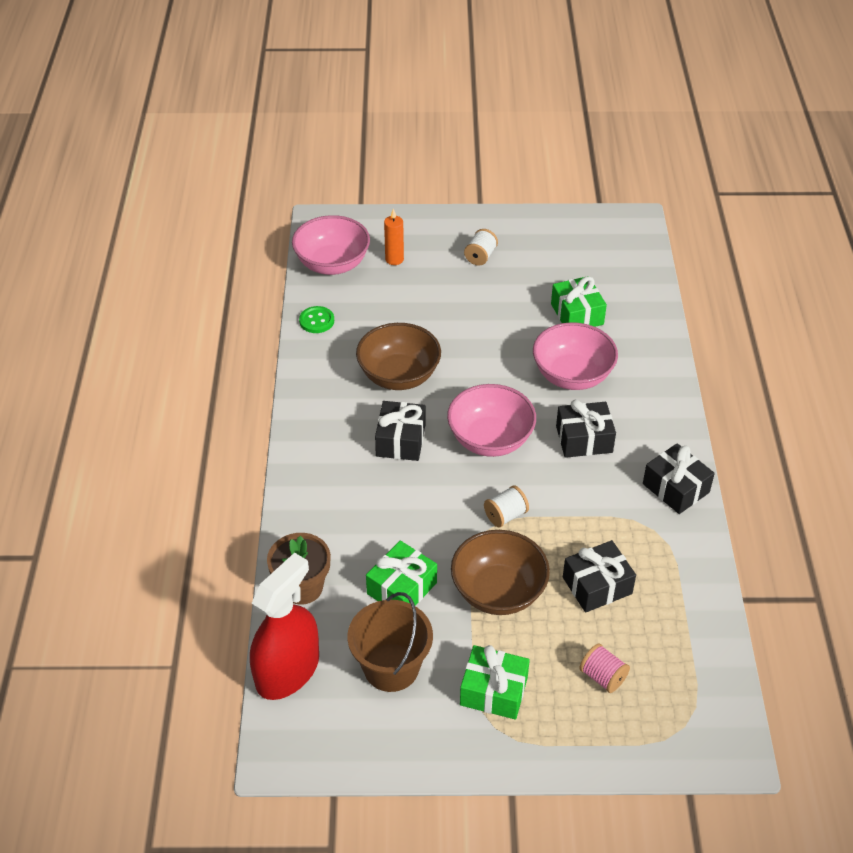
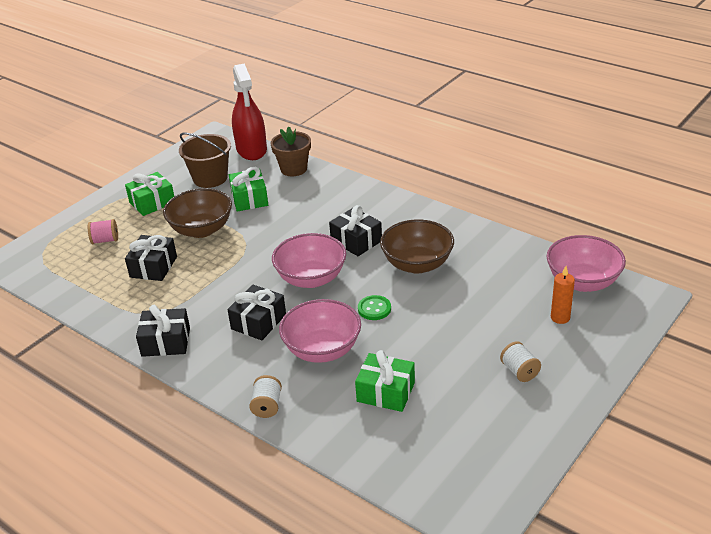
camera: 130 degrees right, 10 degrees down
(316, 321) = (516, 249): green button -> green button (374, 309)
(505, 515) = (246, 256): white spool -> white spool (267, 406)

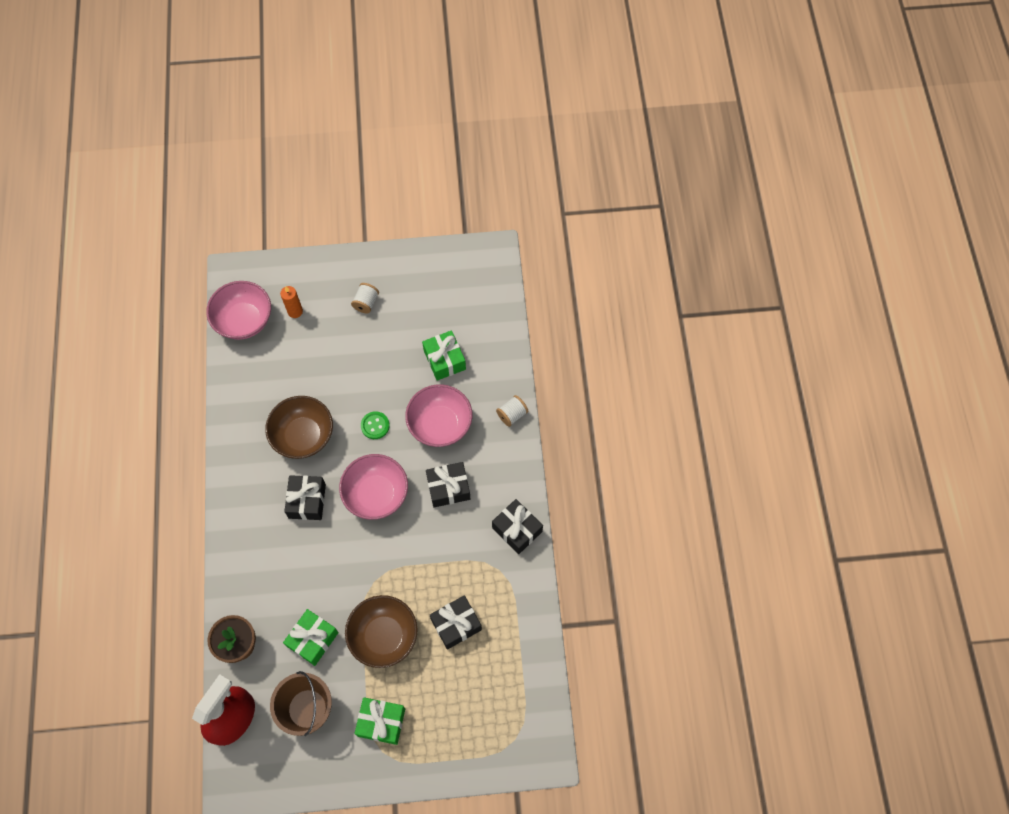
camera: 135 degrees left, 30 degrees up
(105, 240) = (459, 703): pink spool -> none

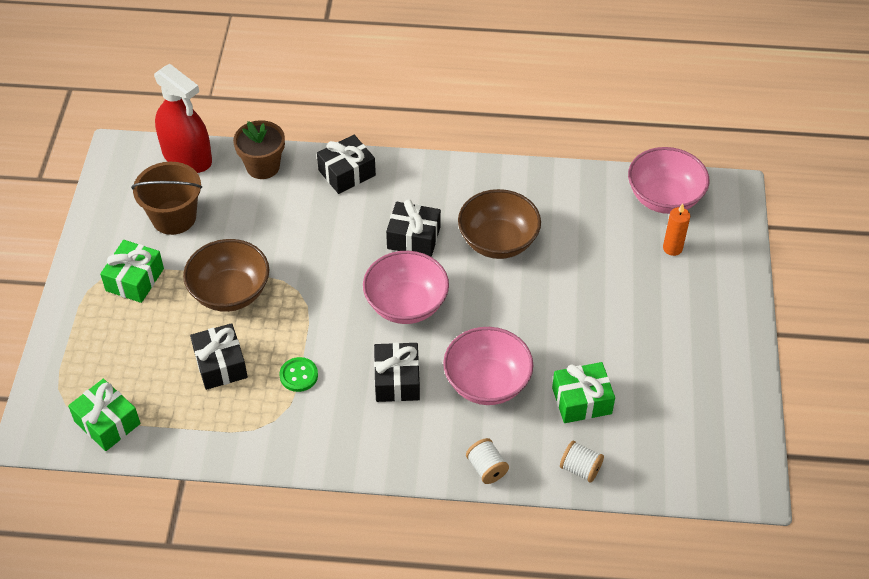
camera: 100 degrees right, 15 degrees down
(313, 639) = (248, 228): green gift -> green gift (107, 422)
(366, 302) = (679, 323): white spool -> white spool (580, 469)
(375, 426) = (498, 313): green button -> green button (298, 375)
(517, 529) = (322, 448): black gift -> black gift (347, 173)

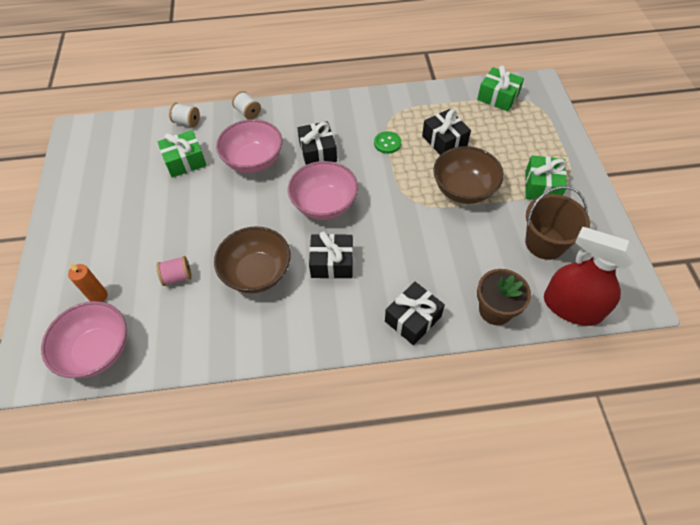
camera: 170 degrees right, 5 degrees up
(586, 253) = (177, 277): none -> pink spool

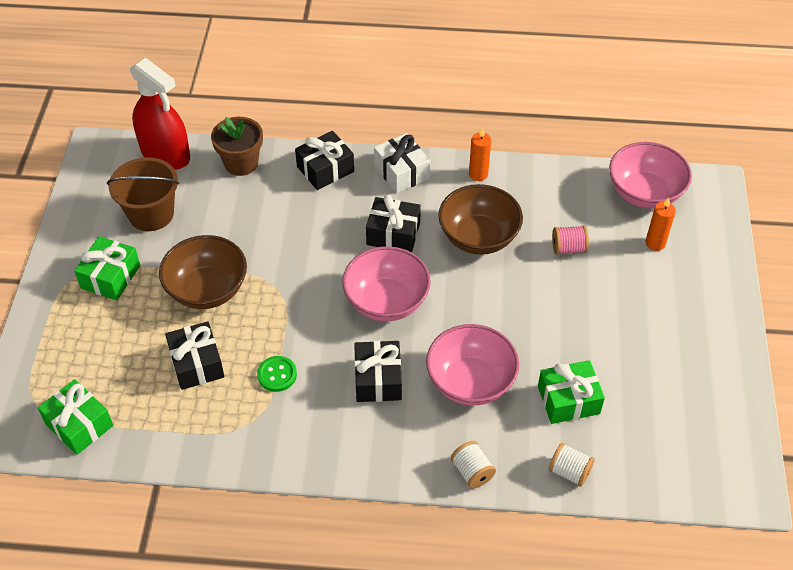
camera: 170 degrees left, 5 degrees down
(263, 342) = (478, 174): none -> orange candle
(338, 330) = (401, 172): none -> white gift

